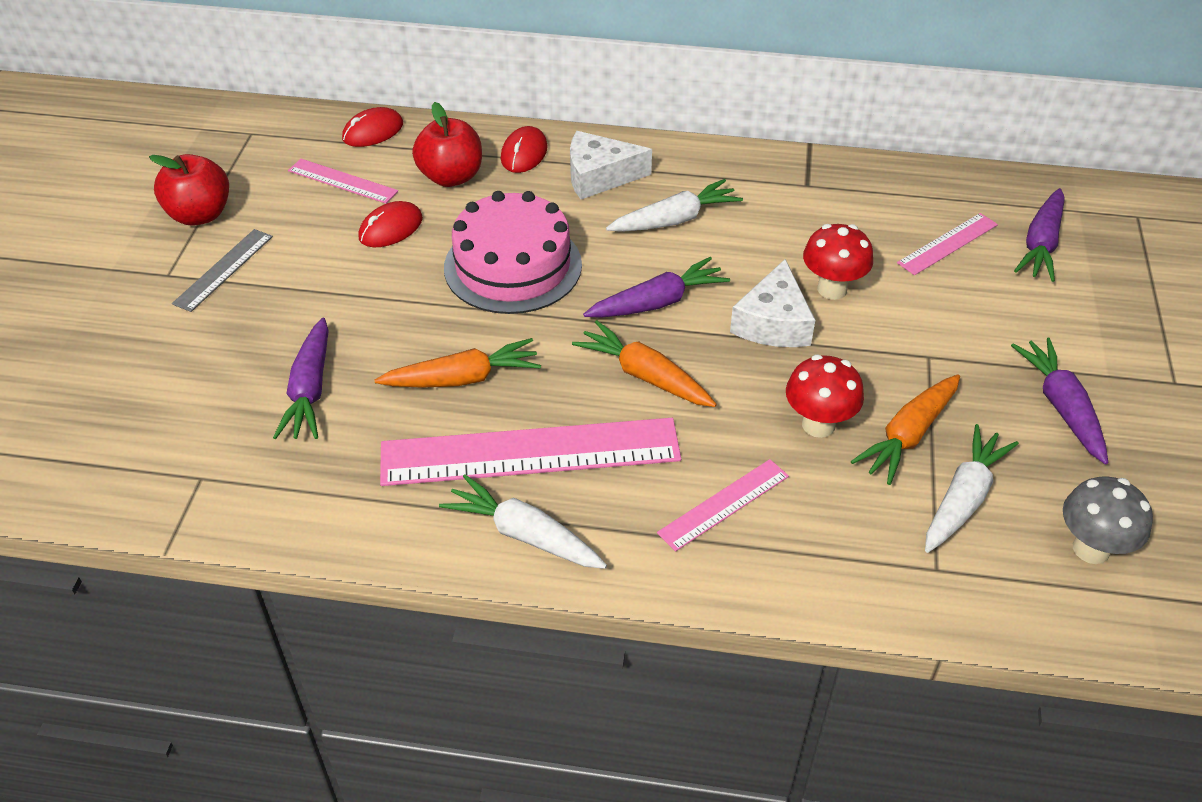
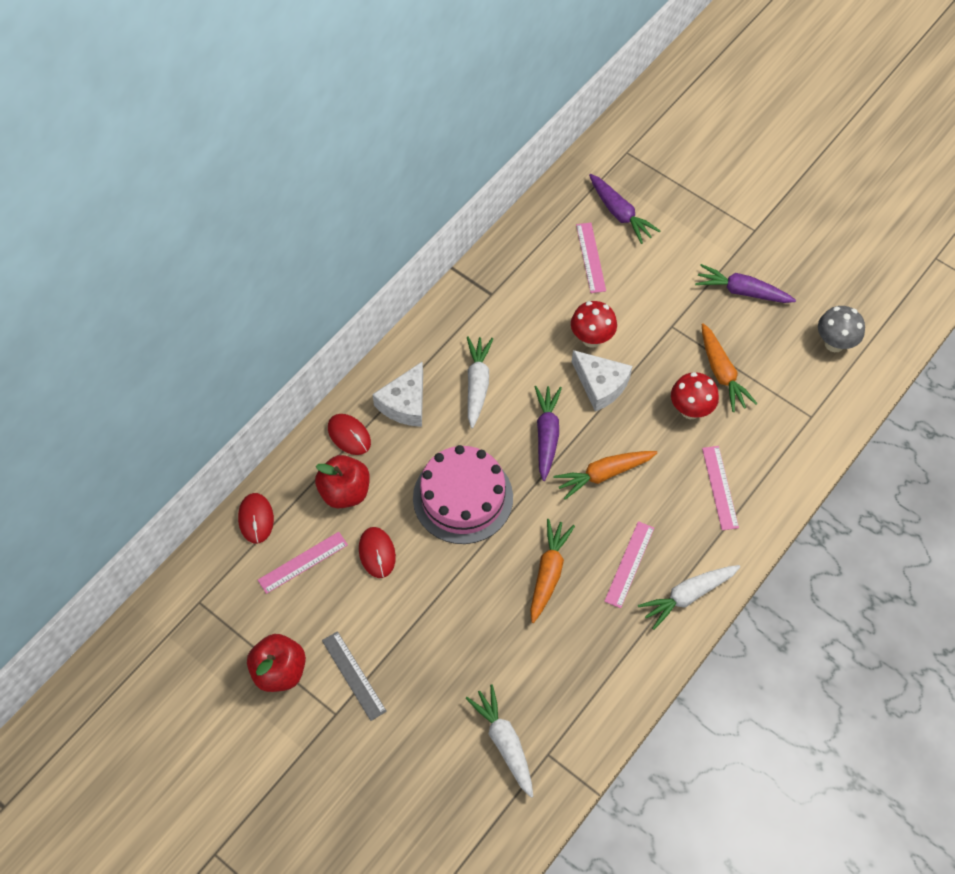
camera: 60 degrees left, 15 degrees up
(310, 390) = (507, 664): purple carrot -> none
(530, 452) = (629, 564): pink ruler -> pink ruler, size x0.49
(963, 498) = (775, 376): white carrot -> white carrot (504, 742)

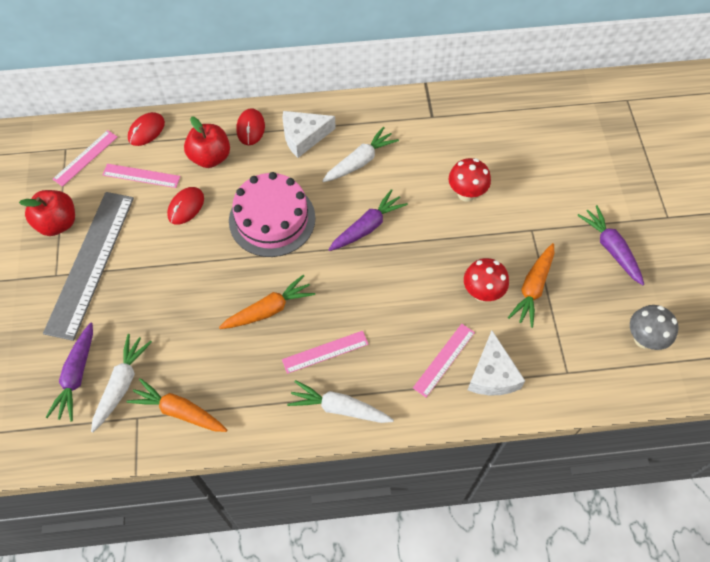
camera: 45 degrees right, 0 degrees up
(353, 675) = (90, 263): grey ruler -> grey ruler, size x2.03
(590, 257) = (524, 144): pink ruler -> pink ruler (85, 158)
(600, 385) = (439, 226): white cheese -> white cheese (492, 374)
(604, 474) = (375, 282): orange carrot -> orange carrot (179, 411)
(620, 213) = (577, 133): purple carrot -> purple carrot (76, 376)

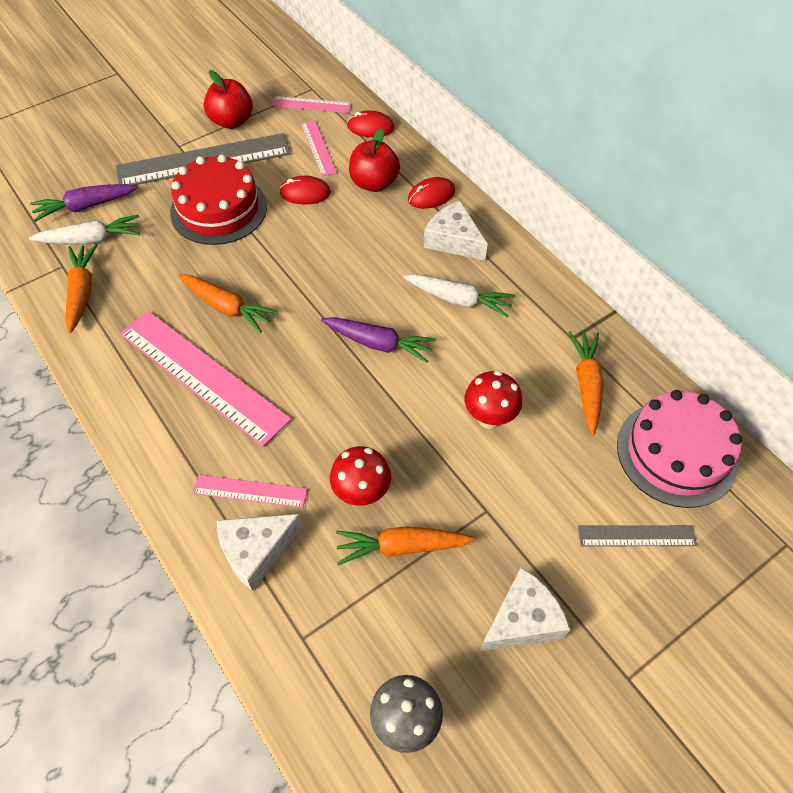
camera: 60 degrees right, 5 degrees down
(158, 274) = (219, 209): none -> red cake
(272, 219) = (334, 261): pink cake -> pink cake (676, 453)
(325, 352) = (203, 376): pink ruler -> pink ruler, size x2.03
(339, 408) = (143, 417): white carrot -> none
(472, 129) = (586, 385): none -> orange carrot
(587, 164) = (636, 536): none -> grey ruler
(611, 248) = (523, 619): purple carrot -> white cheese

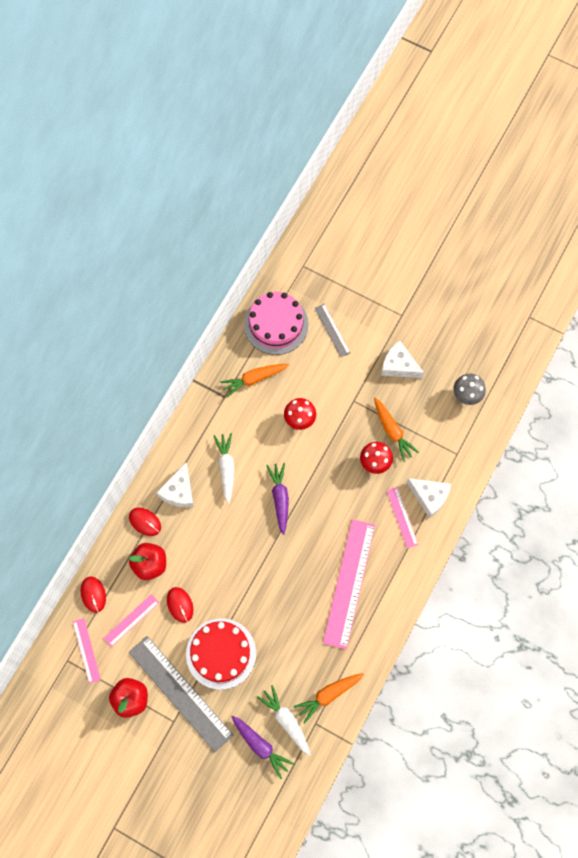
camera: 115 degrees left, 15 degrees up
(227, 307) = (296, 598): orange carrot -> none

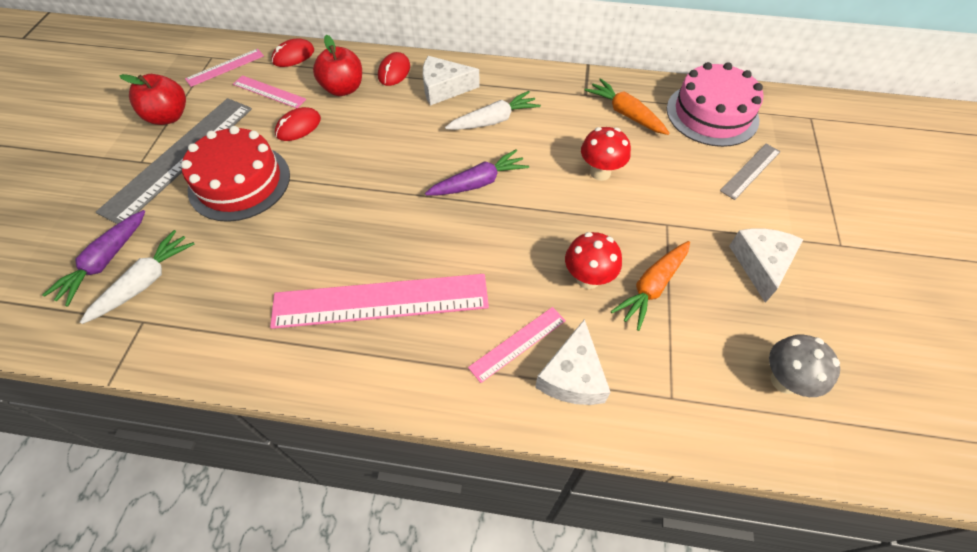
camera: 70 degrees right, 15 degrees down
(328, 695) = (190, 326): orange carrot -> none

